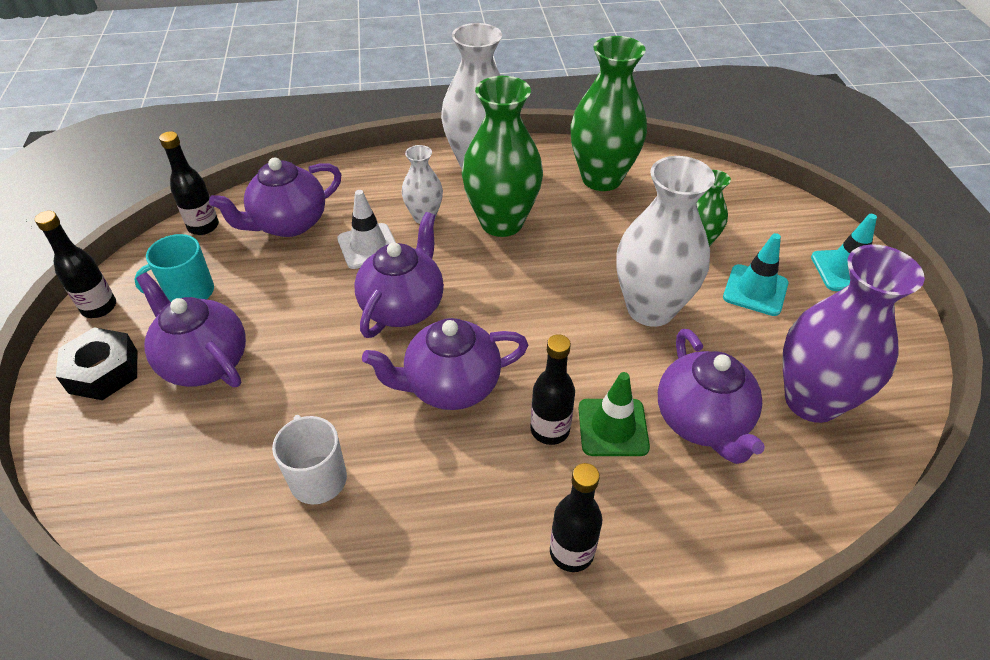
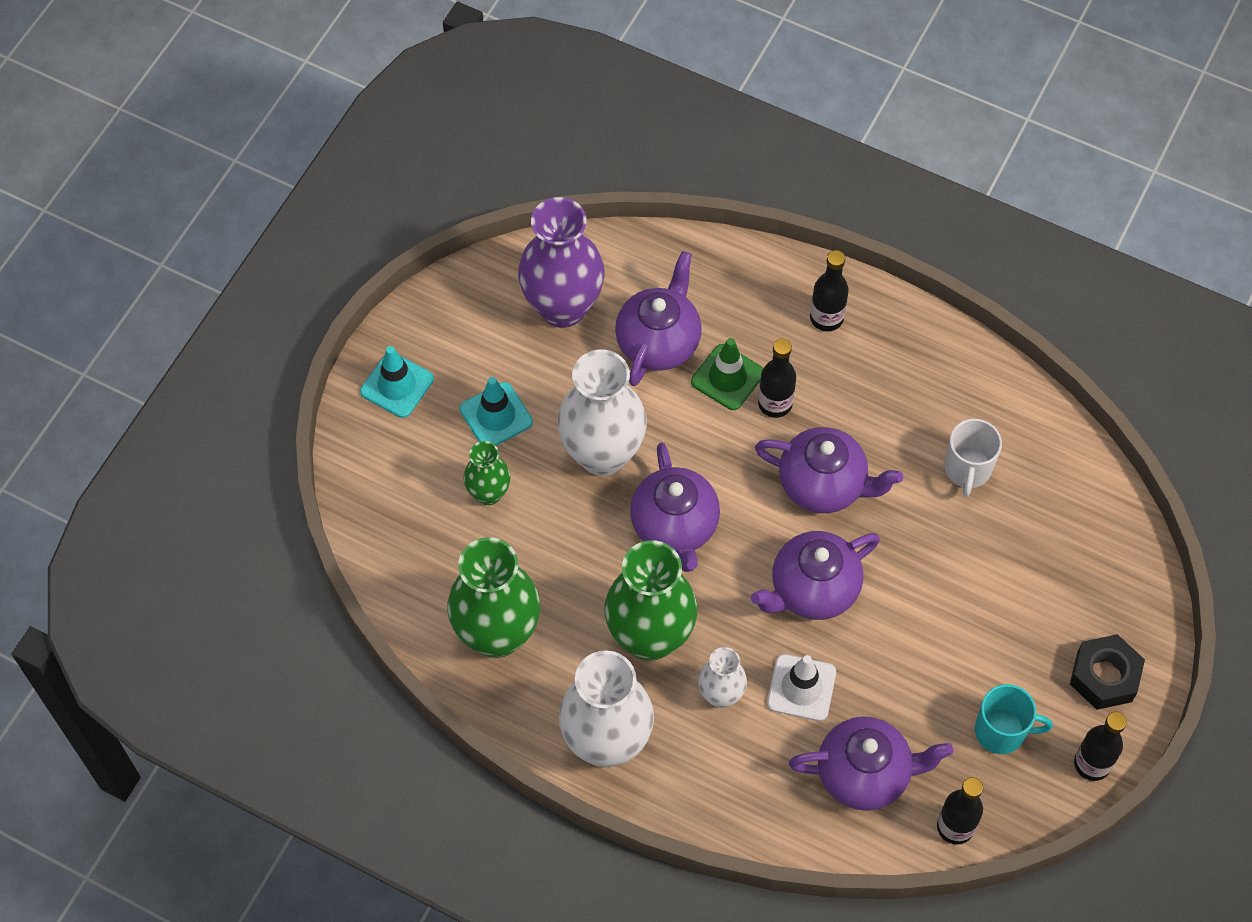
camera: 145 degrees left, 15 degrees up
(204, 362) = (1014, 633): purple teapot -> purple teapot (675, 527)

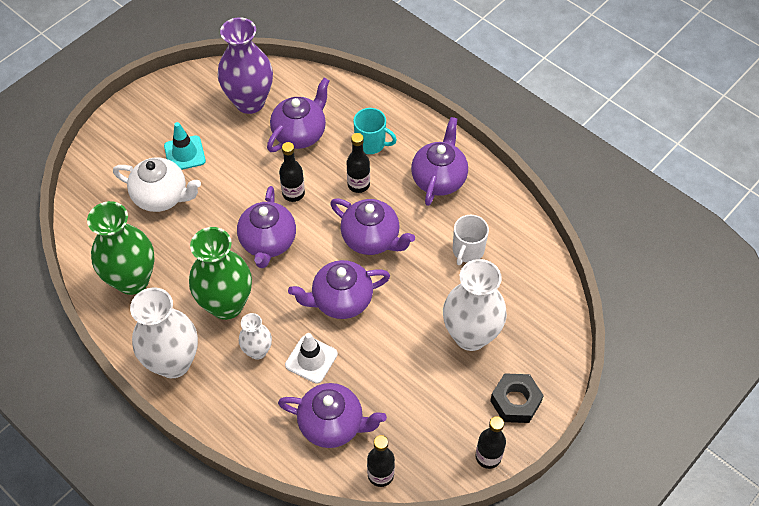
camera: 15 degrees right, 5 degrees down
(397, 385) = (133, 124): turquoise traffic cone -> none
(489, 493) = (162, 197): green vase -> white teapot
(602, 454) = (240, 190): white vase -> white vase (470, 335)
(727, 377) = (334, 163): green traffic cone -> none
(826, 318) = (409, 142): black bottle -> black bottle (293, 193)
(890, 367) = (439, 179): none -> purple teapot
(1001, 731) = (434, 420): turquoise mug -> turquoise mug (371, 143)

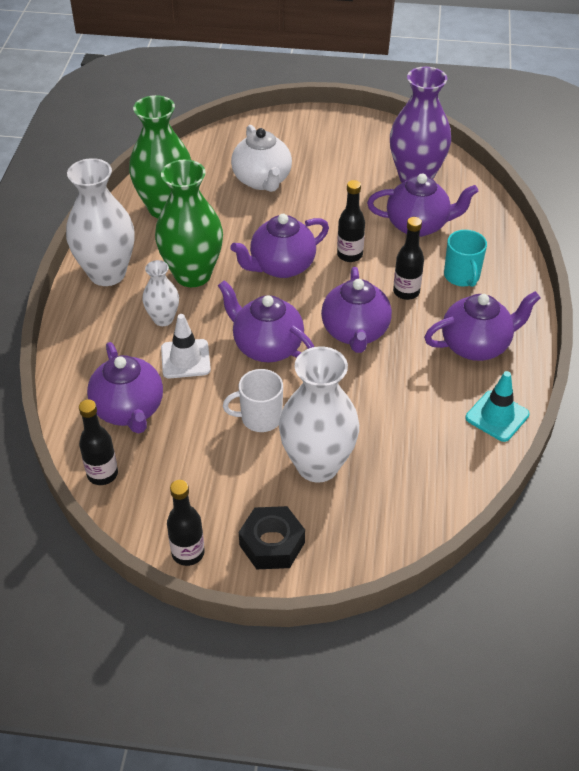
camera: 55 degrees right, 10 degrees down
(184, 153) = (319, 170): turquoise traffic cone -> turquoise traffic cone (497, 416)
(467, 251) = (415, 411): white mug -> white mug (260, 418)

